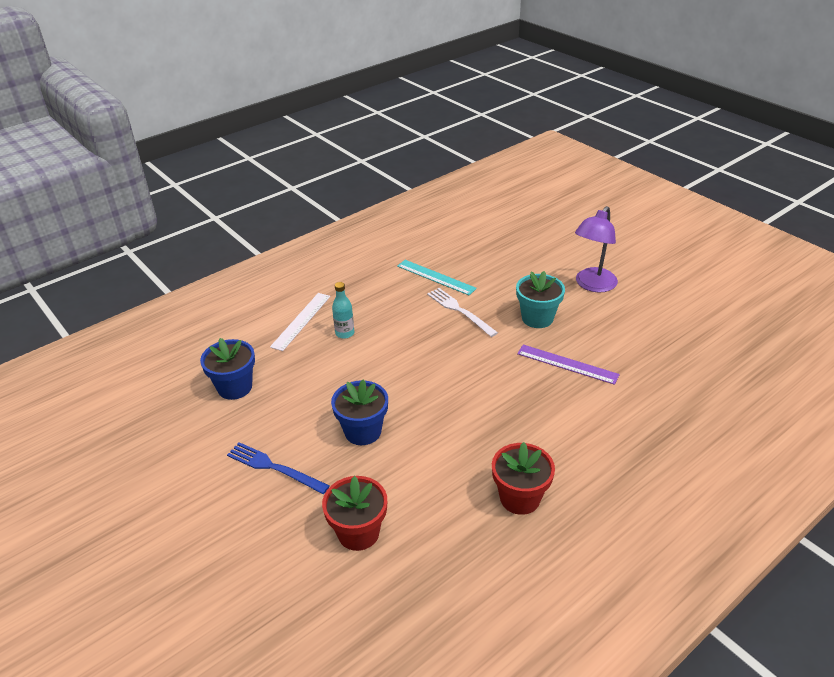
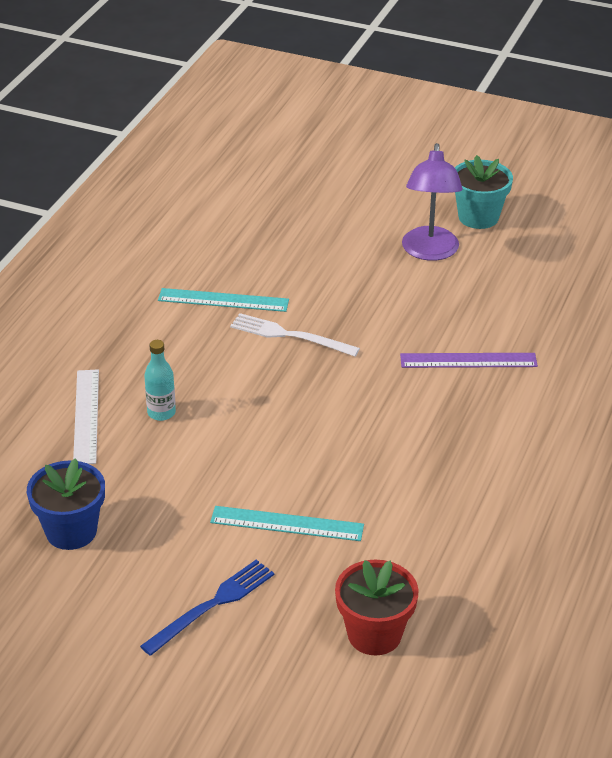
camera: 30 degrees left, 0 degrees up
(274, 468) = (212, 605): blue fork -> blue fork turned 135 degrees clockwise
(363, 431) = (287, 524): blue flower pot -> turquoise ruler
(520, 498) = (523, 529): red flower pot -> none
(537, 318) = (393, 315): turquoise flower pot -> turquoise flower pot (478, 217)

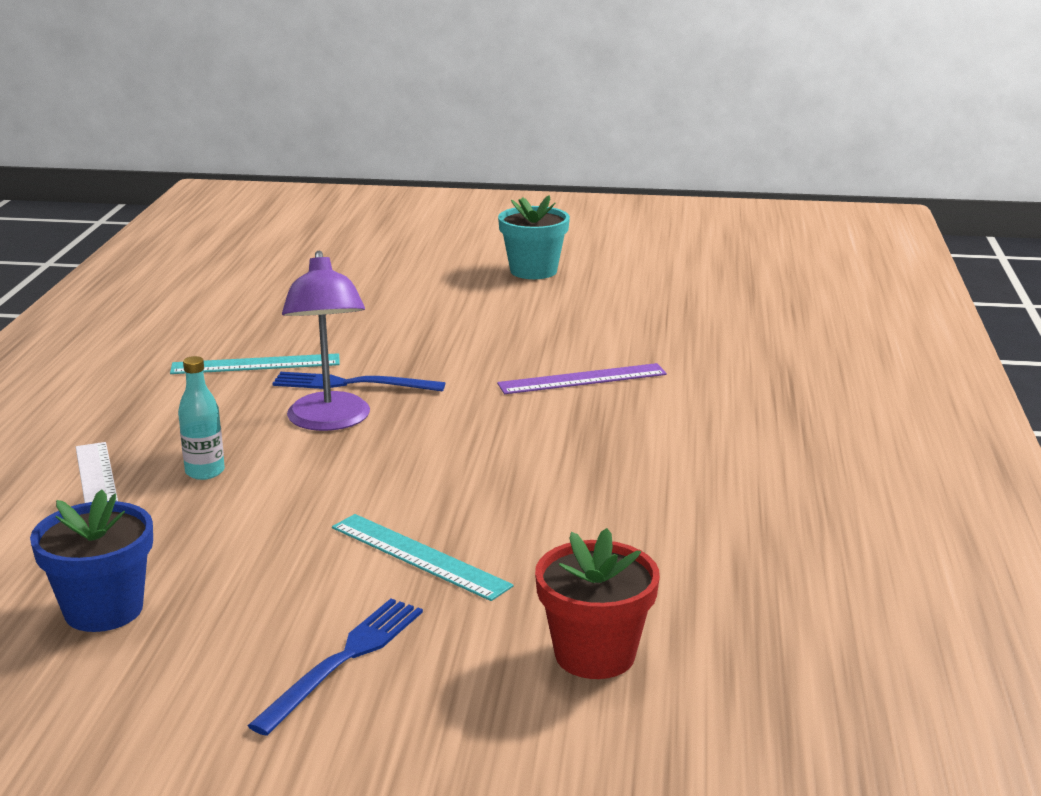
camera: 15 degrees left, 15 degrees down
(287, 524) = (419, 556): turquoise ruler -> turquoise ruler turned 45 degrees clockwise
(289, 335) = (352, 384): white fork -> blue fork
(429, 252) = (491, 301): purple lamp -> purple lamp (329, 421)

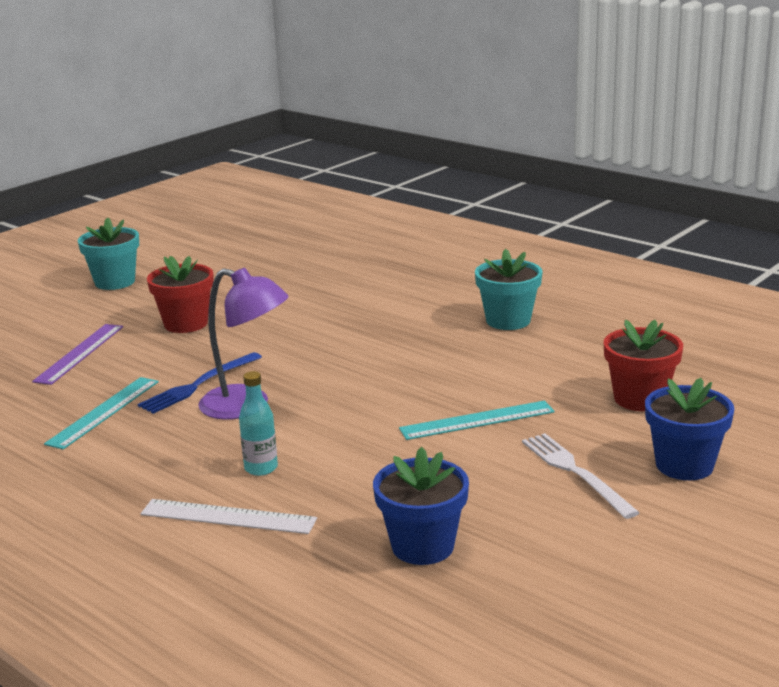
camera: 55 degrees left, 0 degrees up
(344, 660) = (575, 472): blue fork -> white fork
(432, 741) = (684, 465): none -> blue flower pot
(480, 332) = (186, 324): none -> red flower pot
(582, 379) = (309, 313): purple ruler -> purple ruler (80, 353)
(718, 496) = (508, 321): none -> turquoise flower pot

